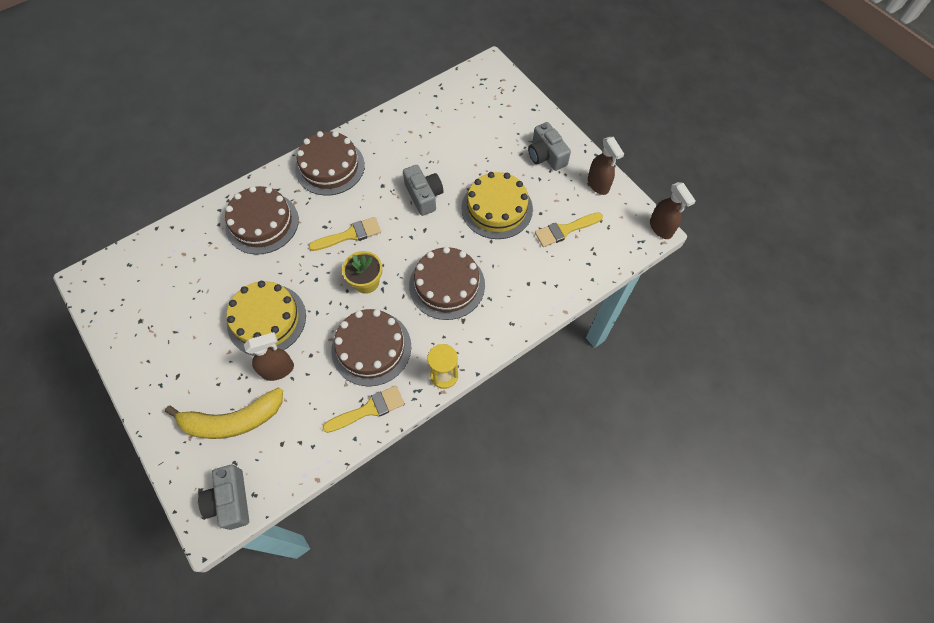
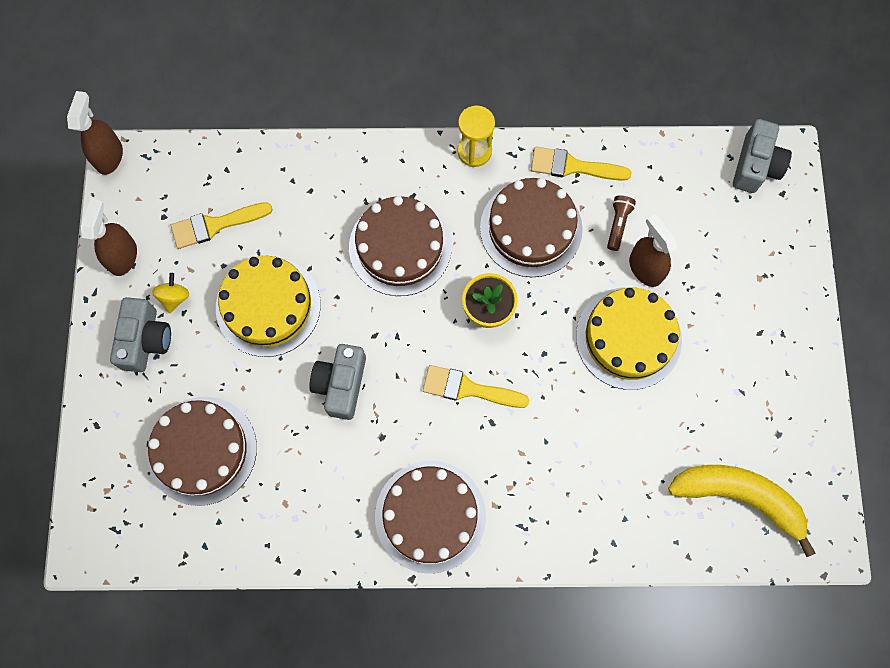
camera: 145 degrees left, 10 degrees up
(232, 420) = (719, 243): yellow banana -> yellow banana (739, 497)
(262, 223) = (567, 482): brown cake -> brown cake (202, 450)
(278, 370) = (645, 268): brown spray bottle -> brown spray bottle turned 45 degrees clockwise
(313, 388) = (618, 224): none -> brown flashlight
(551, 182) = (174, 297): none -> yellow spinning top
(565, 230) = (215, 225): yellow brush -> yellow brush turned 150 degrees clockwise

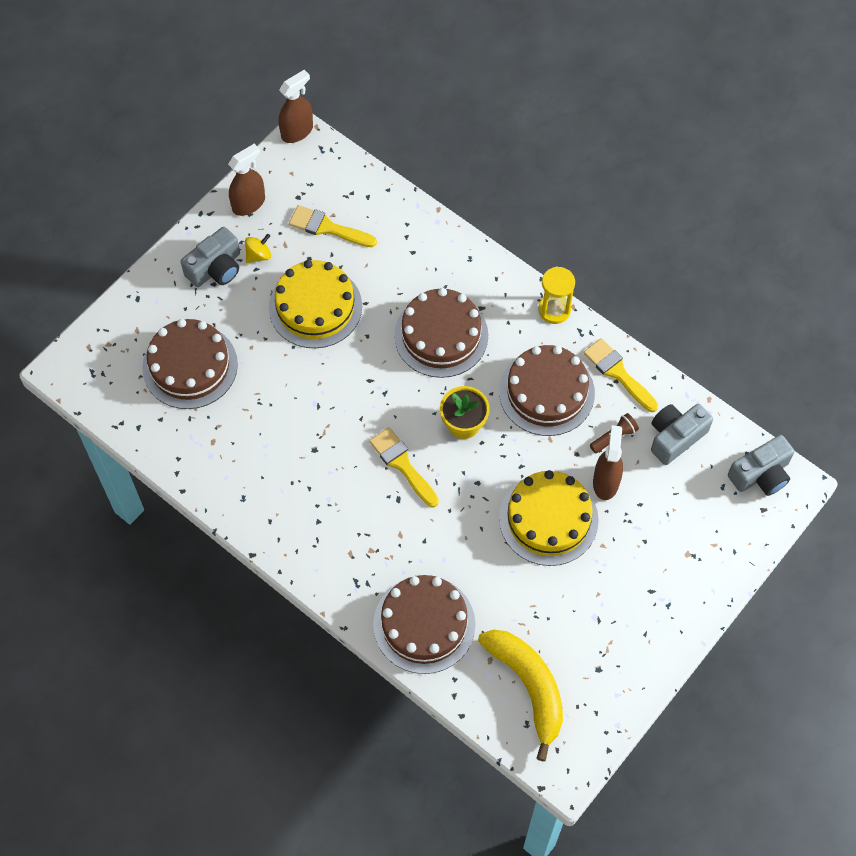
camera: 40 degrees right, 10 degrees down
(341, 384) = (318, 395): grey camera -> grey camera (675, 437)
(430, 516) = (300, 525): brown cake -> brown cake (424, 624)

